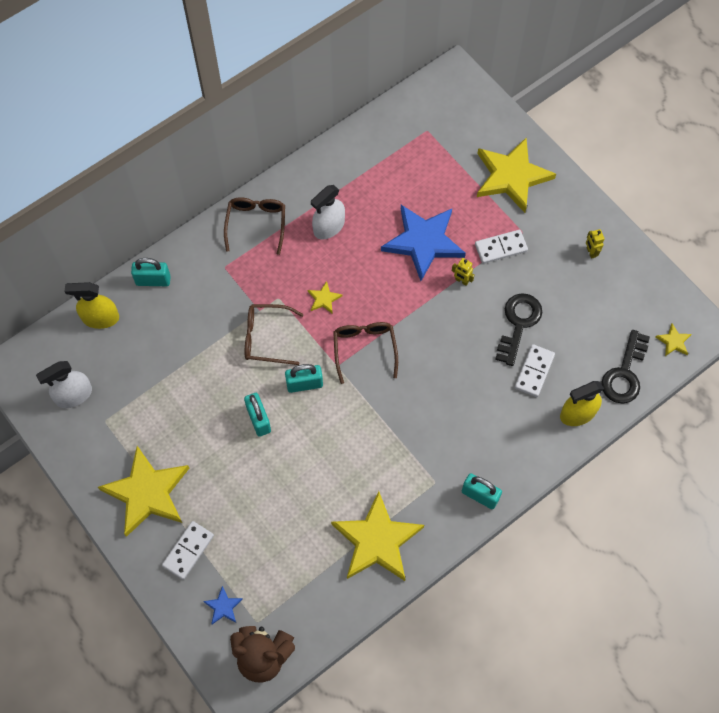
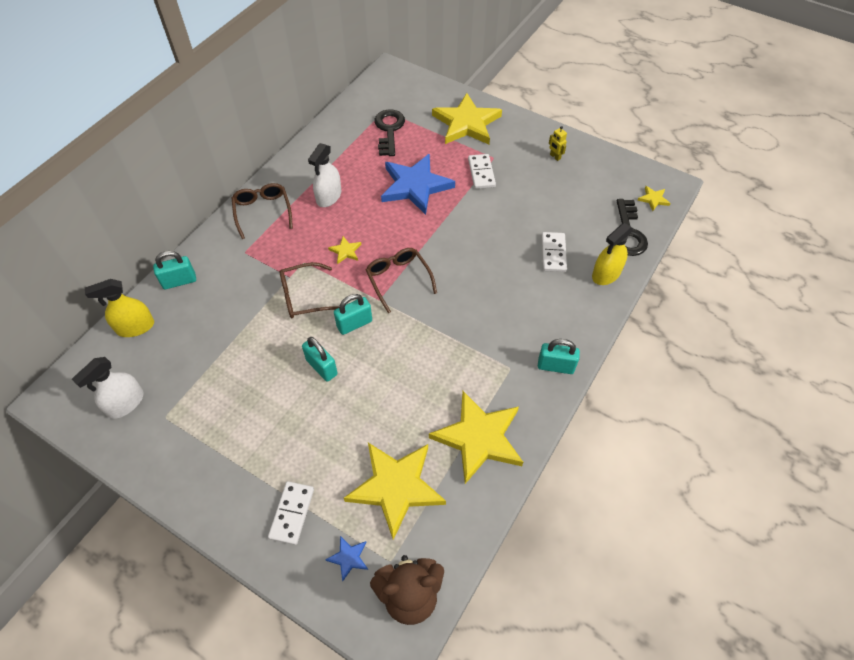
camera: 20 degrees left, 10 degrees down
(147, 493) = (230, 471): yellow star -> yellow star (396, 487)
(461, 281) = (460, 204): yellow robot -> none
(501, 248) = (481, 173): white domino -> white domino turned 60 degrees counterclockwise
(518, 324) = (522, 222): black key -> black key (389, 130)

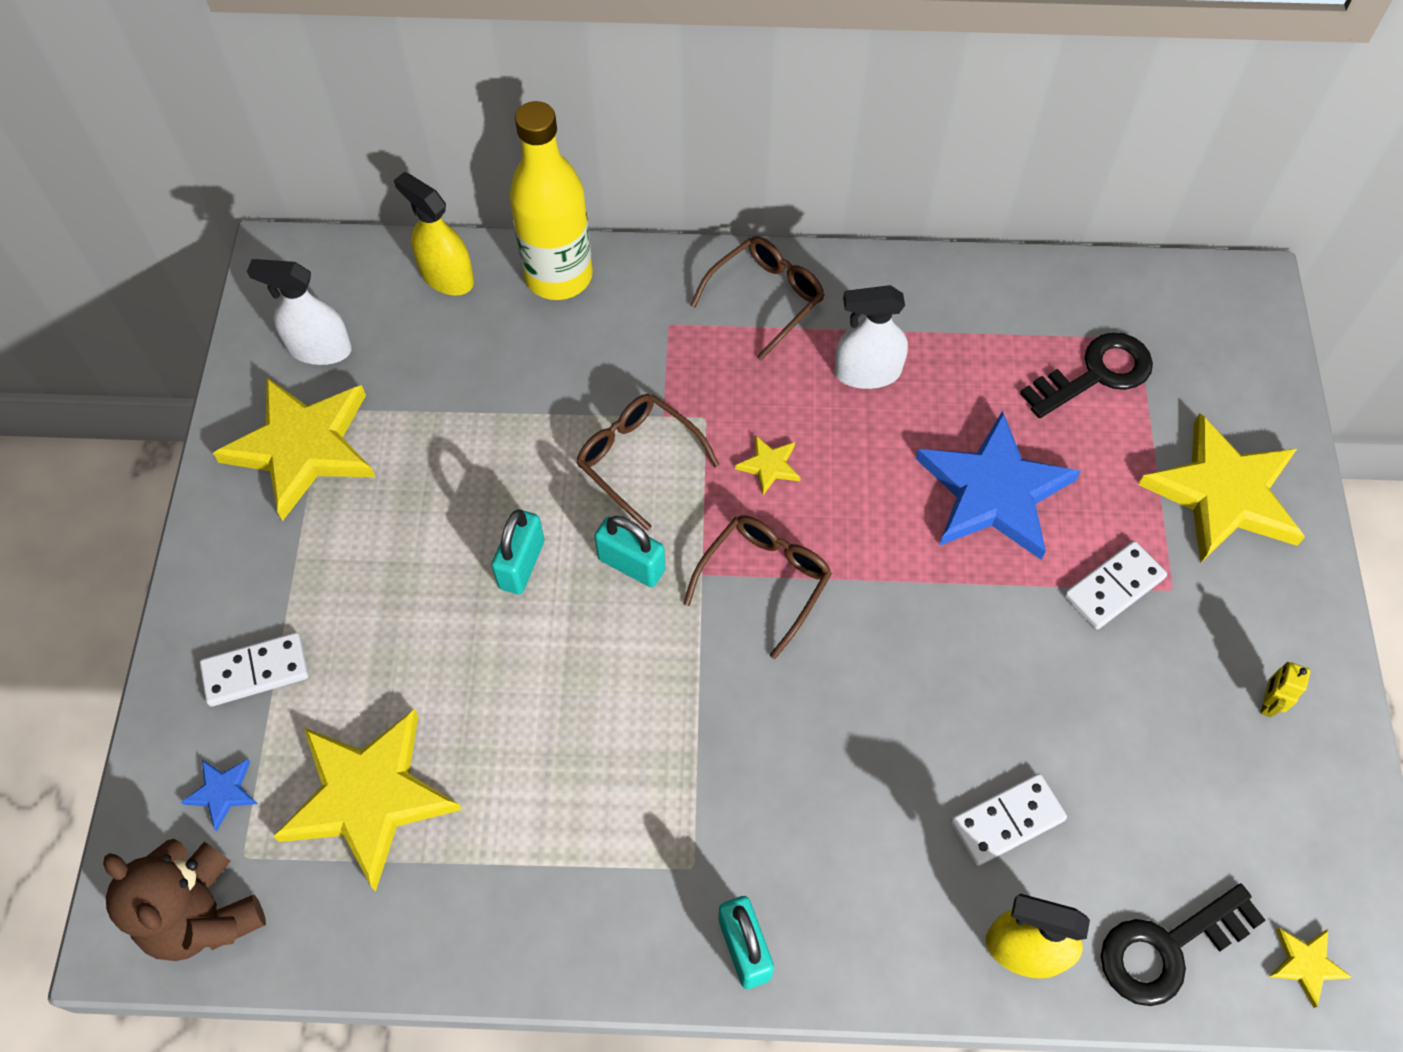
camera: 60 degrees right, 5 degrees up
(179, 281) = (558, 276): turquoise padlock -> yellow bottle
(479, 438) = (523, 883): yellow star -> yellow star (303, 447)

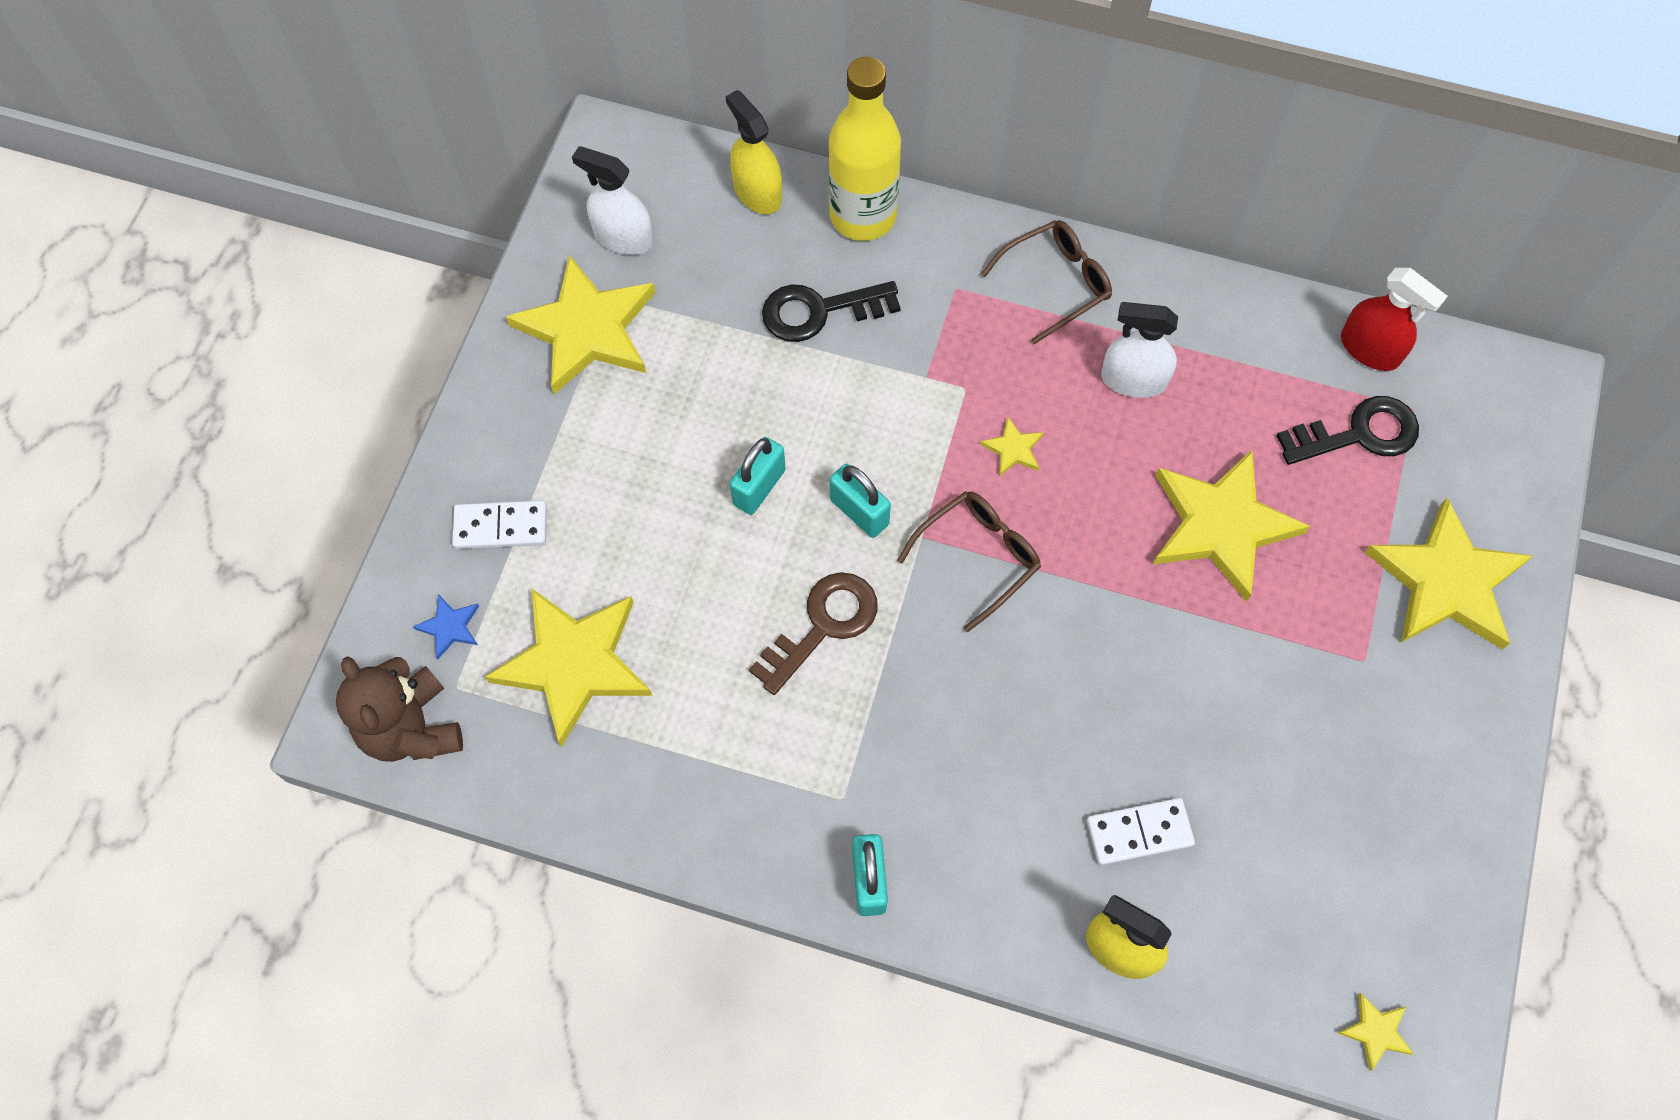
camera: 15 degrees right, 5 degrees up
(624, 690) = (822, 626): none -> brown key
(638, 460) = (891, 414): brown glasses -> none
(994, 492) = (1221, 526): blue star -> yellow star
(1081, 293) = (1370, 349): none -> red spray bottle
(1114, 587) = (1308, 645): white domino -> none
(1168, 948) = (1252, 983): black key -> black key (820, 311)
(1267, 703) = (1421, 790): yellow robot -> none

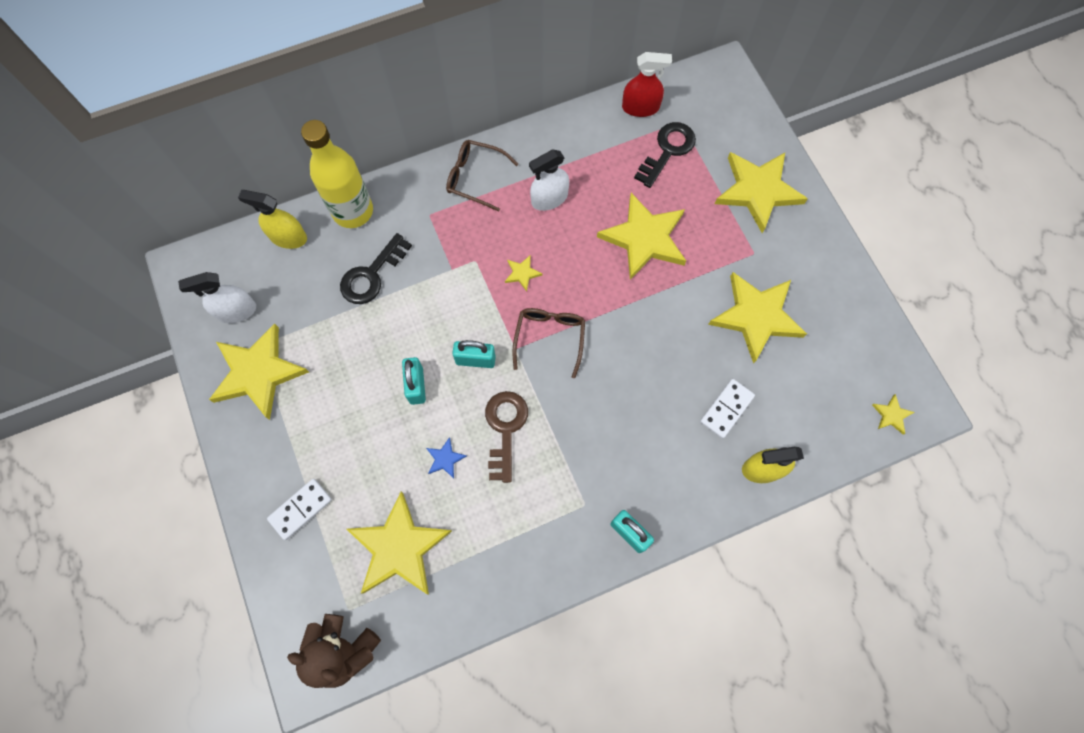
camera: 40 degrees left, 5 degrees up
(450, 627) = (318, 582): blue star -> blue star (445, 459)
(1056, 283) = (475, 178): brown glasses -> brown glasses turned 90 degrees counterclockwise
(1291, 746) = (756, 316): none -> yellow star

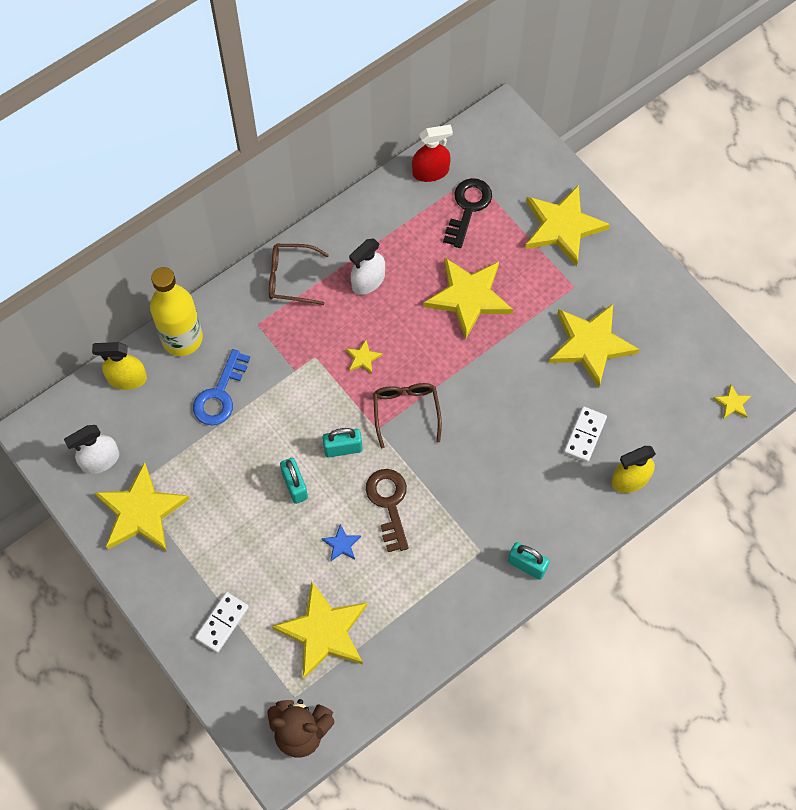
camera: 15 degrees left, 5 degrees down
(372, 275) = (220, 394): black key -> blue key

